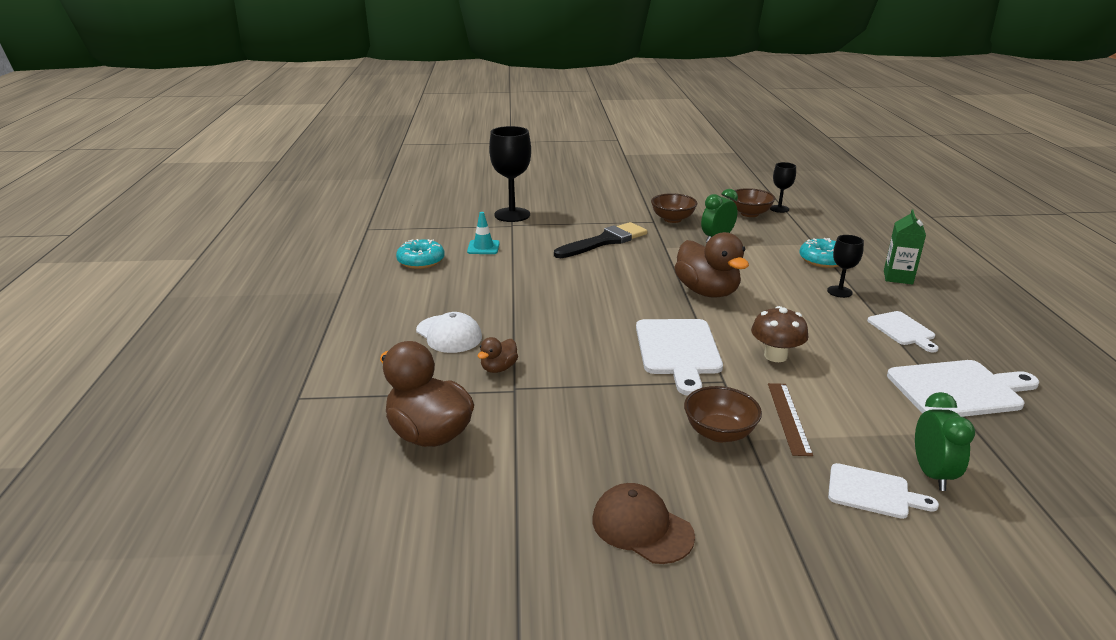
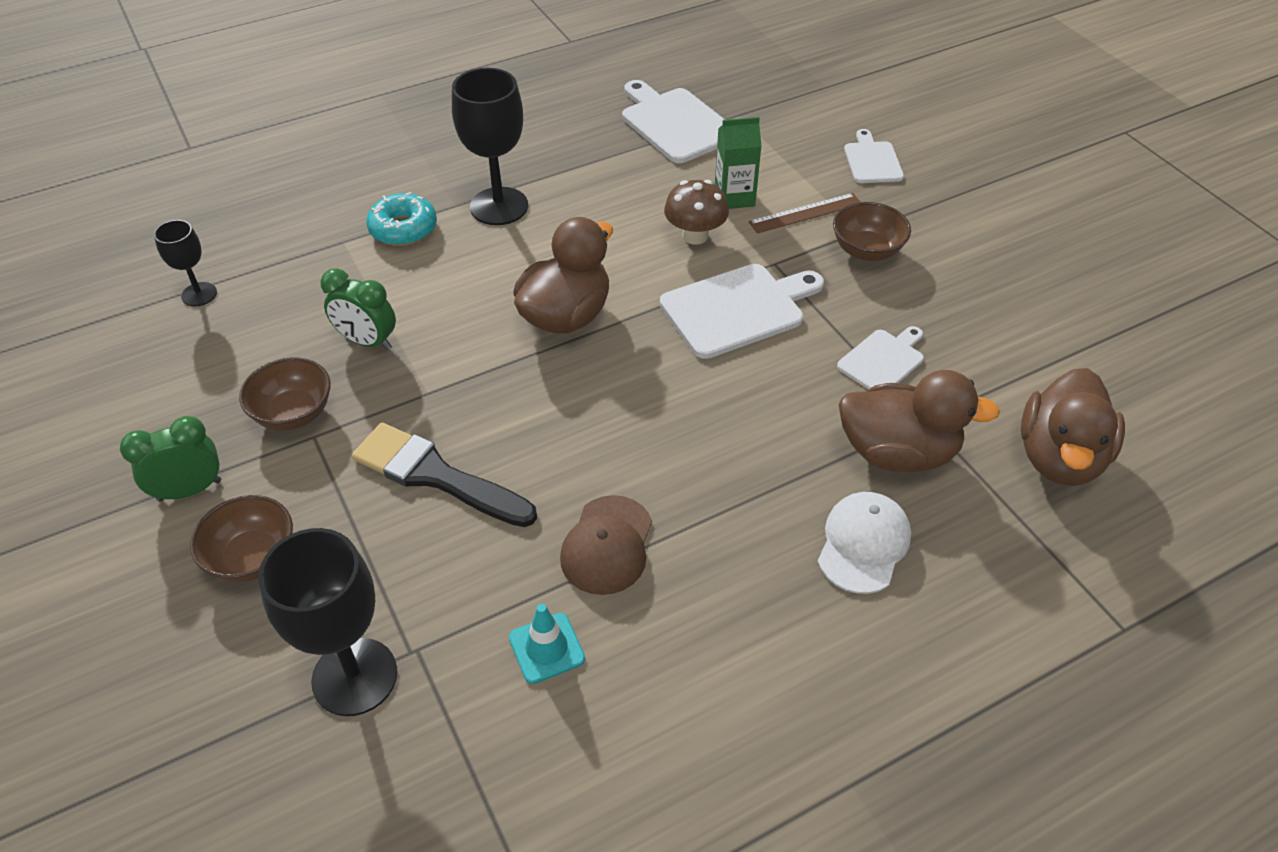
camera: 115 degrees left, 20 degrees up
(421, 261) = (659, 724): turquoise donut -> none
(498, 368) = (897, 452): brown duck -> brown duck, size x2.08
(642, 527) = (1030, 269): brown cap -> brown cap (607, 545)
(749, 213) = (234, 324): brown bowl -> brown bowl (252, 557)
(839, 292) = (499, 206): black goblet -> black goblet, size x1.84
(898, 277) = (429, 166): green carton -> green carton (734, 197)
(902, 330) = (574, 157): white cutting board -> white cutting board (883, 360)
(931, 474) = (821, 135): green clock -> green clock (190, 490)

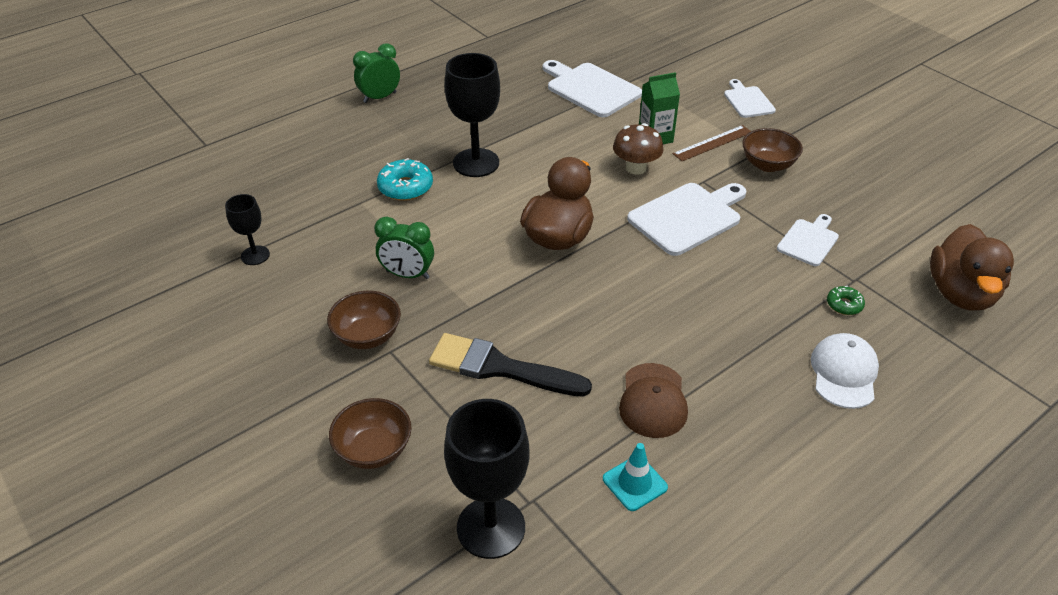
camera: 10 degrees left, 5 degrees down
(190, 490) = (302, 406): green clock -> green clock (380, 97)
(897, 452) = (844, 305): brown duck -> green donut

